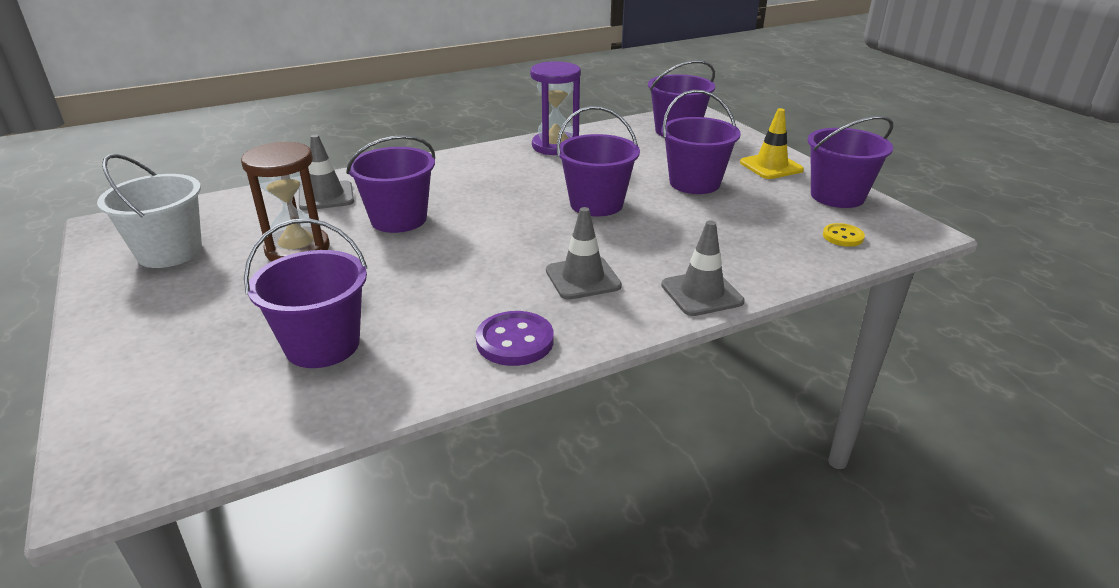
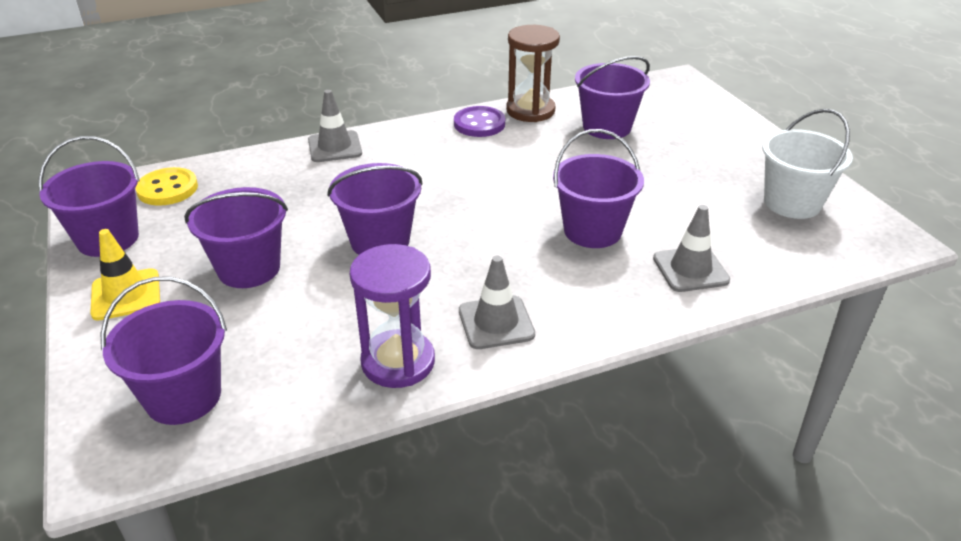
camera: 175 degrees left, 5 degrees up
(297, 249) = (674, 200): brown hourglass -> brown hourglass (530, 111)
(583, 278) = (421, 162): grey traffic cone -> grey traffic cone (496, 322)
(843, 236) = (167, 189): yellow button -> yellow button, size x1.59

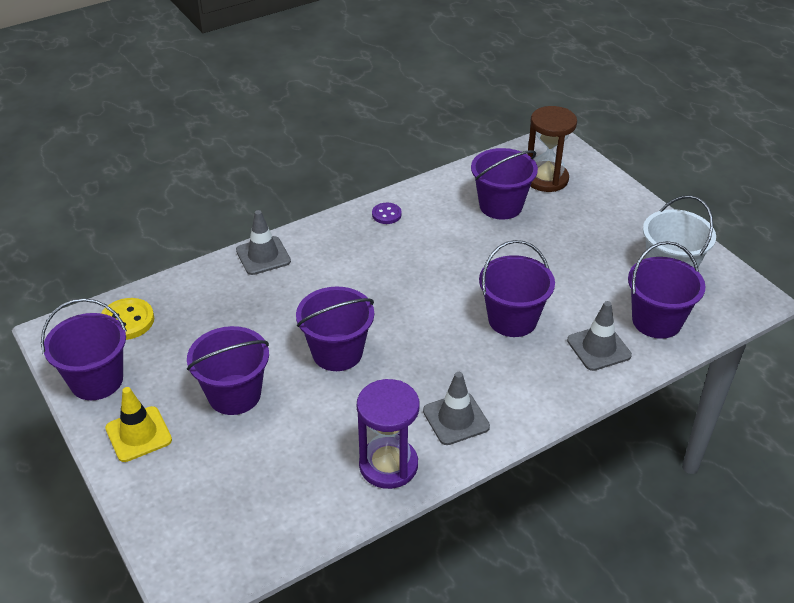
camera: 10 degrees left, 5 degrees up
(183, 396) = (228, 520): purple bucket -> purple bucket (656, 321)
(479, 124) = (386, 214): purple button -> purple button, size x0.63
(530, 111) = (428, 194): brown hourglass -> brown hourglass (546, 179)

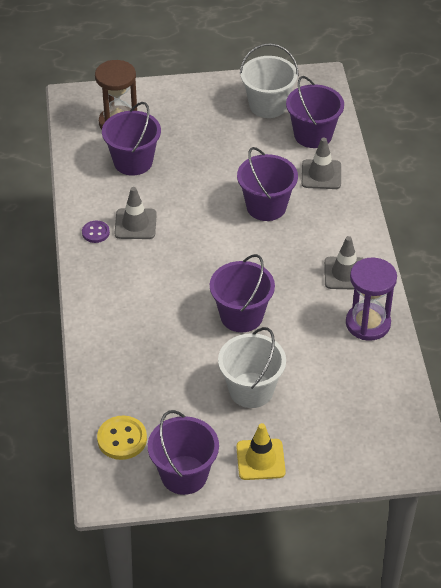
camera: 65 degrees left, 5 degrees up
(234, 394) = (251, 390): purple bucket -> white bucket
(263, 256) = (96, 327): grey traffic cone -> grey traffic cone (135, 224)

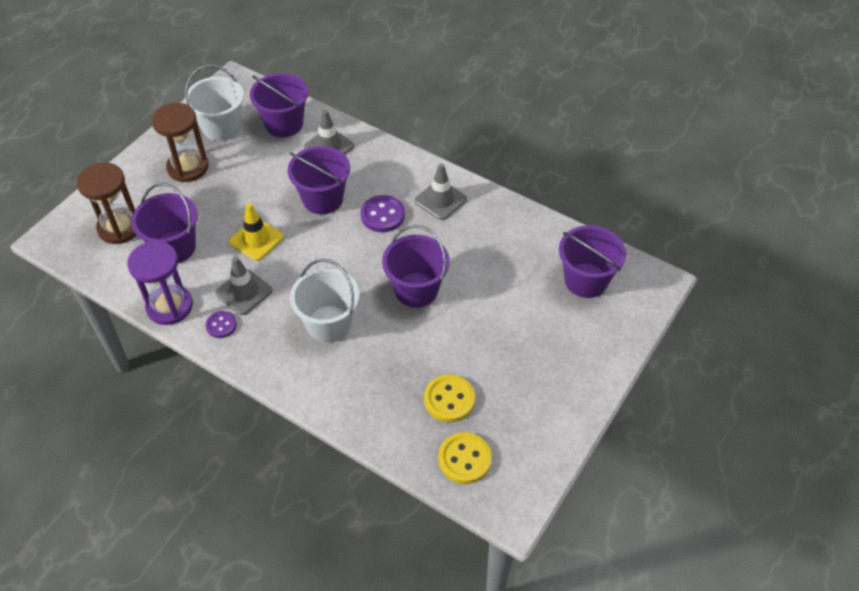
camera: 50 degrees left, 5 degrees up
(163, 398) = (449, 399): none -> yellow button
(184, 475) = (542, 439): purple bucket -> purple bucket (586, 280)
(210, 116) = (188, 167): none -> brown hourglass
(251, 390) = (497, 335): white bucket -> white bucket (329, 324)
(260, 459) = (571, 377): yellow traffic cone -> yellow traffic cone (256, 239)
(290, 250) = (382, 215): none -> purple button
(368, 323) = (502, 221): purple hourglass -> purple hourglass (169, 306)

